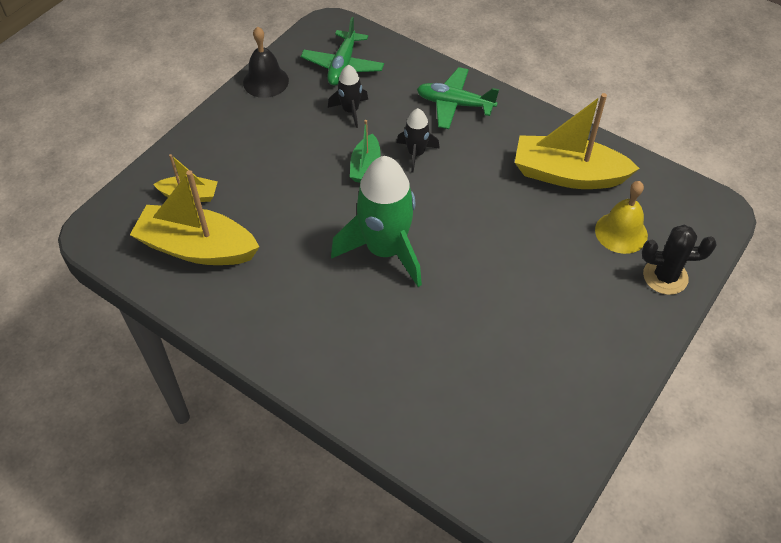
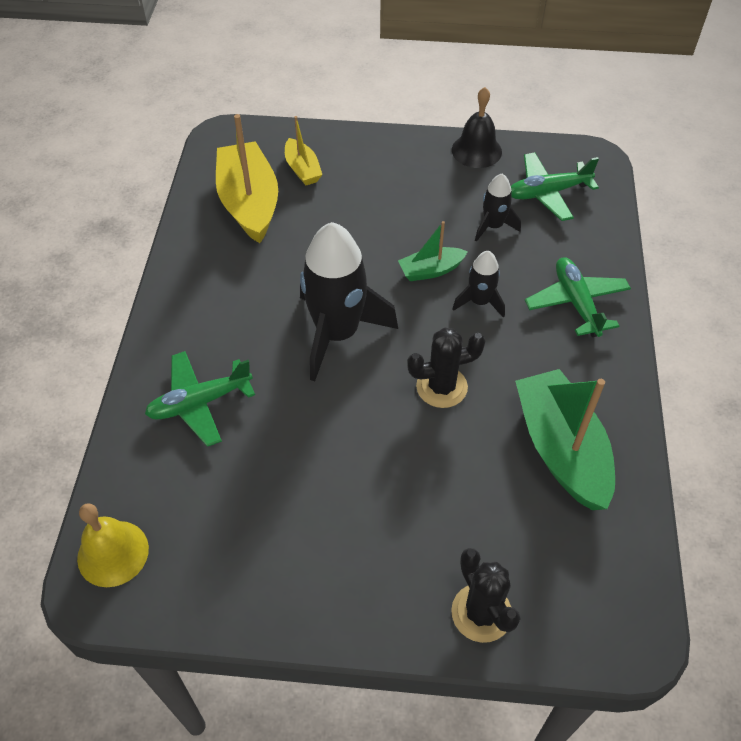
camera: 60 degrees right, 0 degrees up
(385, 250) = (337, 333): green rocket -> black rocket
(392, 370) = (200, 403): none -> green plane
(477, 212) = (441, 387): none -> black cactus
(567, 174) = (561, 449): yellow boat -> green boat
(621, 232) = (515, 538): yellow bell -> yellow bell (113, 553)

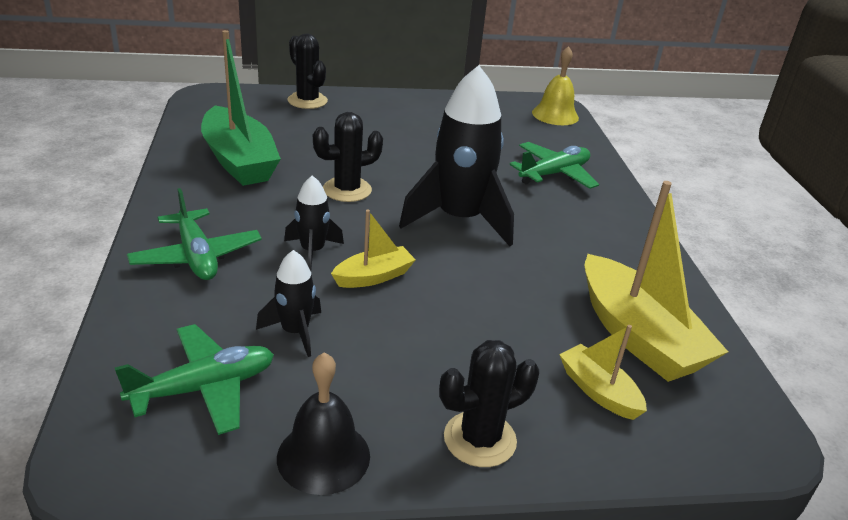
camera: 165 degrees right, 20 degrees down
(388, 150) = (480, 439): none -> black cactus
(430, 270) = (374, 276): green boat -> yellow boat

